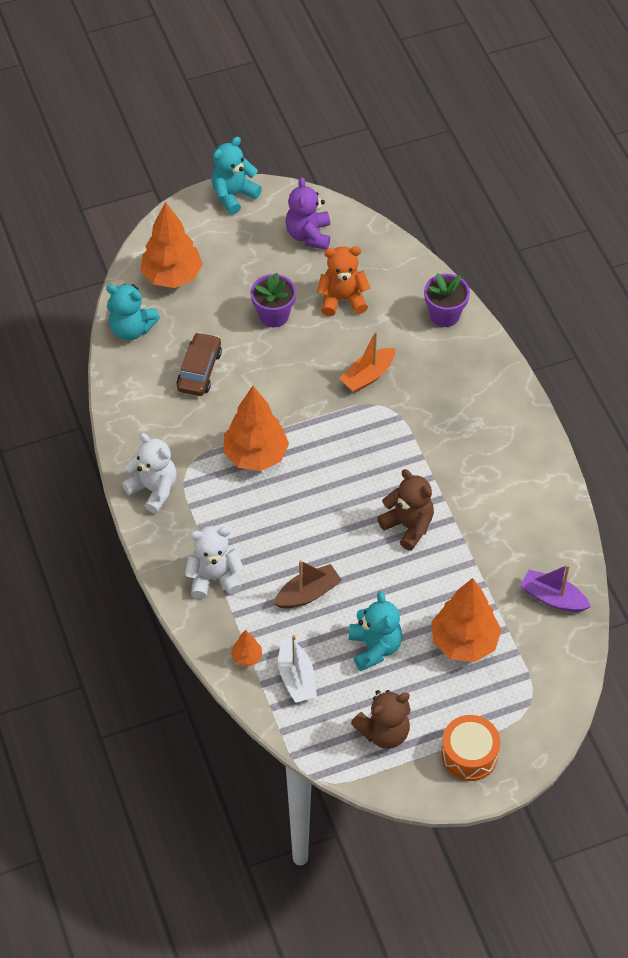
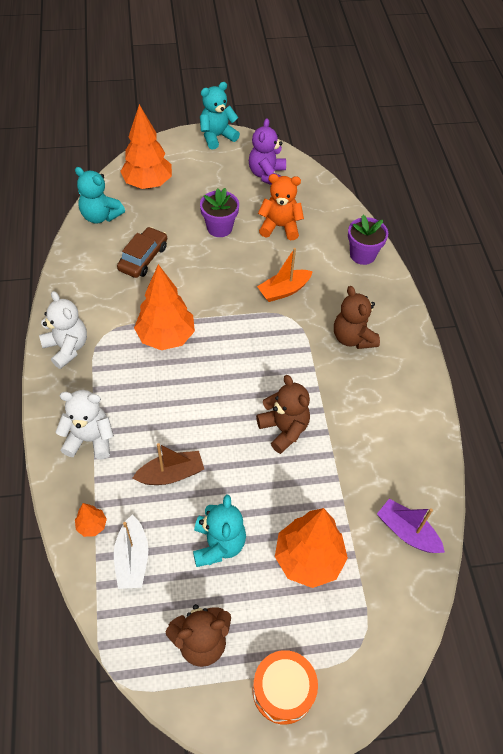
camera: 10 degrees right, 0 degrees up
(456, 414) = (353, 338): none -> brown teddy bear

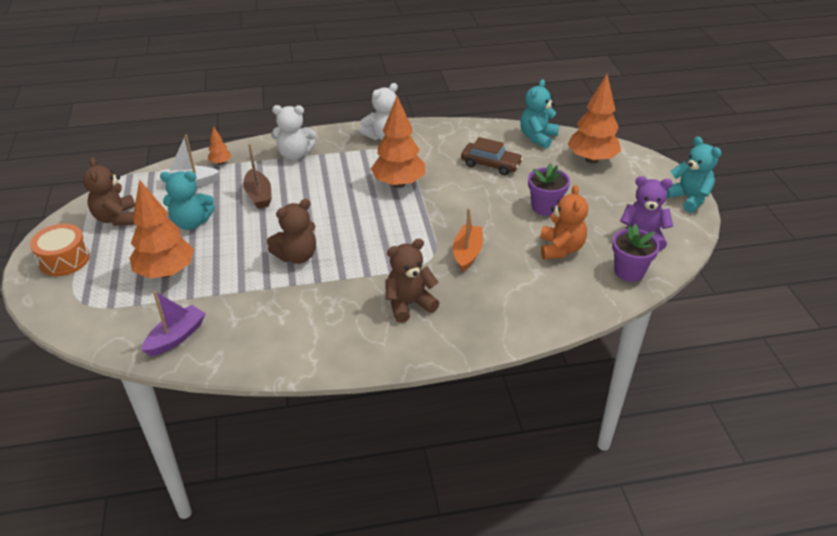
camera: 90 degrees right, 15 degrees down
(90, 439) = (295, 155): white teddy bear -> white teddy bear turned 90 degrees clockwise
(284, 290) = (467, 253): orange boat -> orange boat turned 45 degrees clockwise
(362, 255) = (535, 315): purple flower pot -> purple flower pot (629, 271)

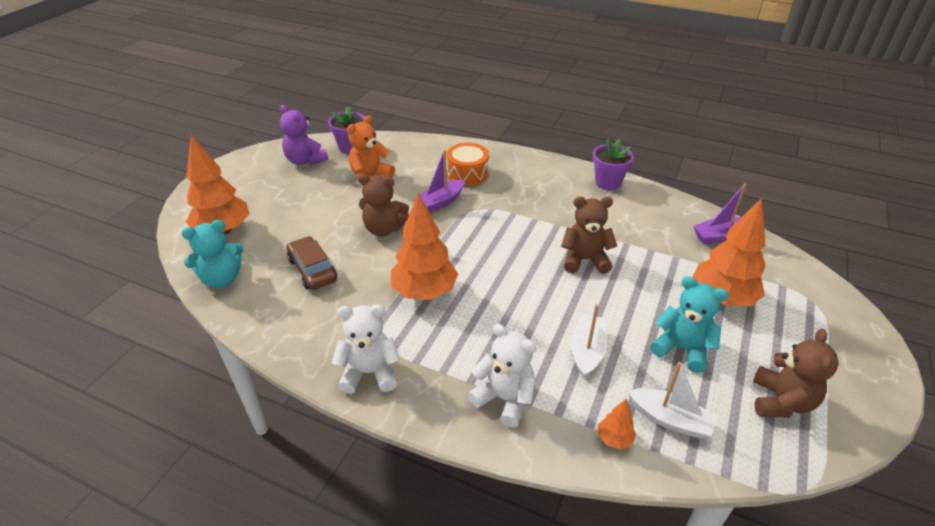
camera: 145 degrees left, 0 degrees up
(64, 260) = (845, 365): orange drum -> orange drum (467, 174)
(258, 195) = (587, 351): brown boat -> white boat
(409, 304) = (521, 188): brown teddy bear -> brown teddy bear (384, 229)
(467, 253) = (440, 202): orange boat -> purple boat
(545, 207) = (332, 209): purple flower pot -> purple flower pot (608, 182)
(688, 198) = (224, 168): turquoise teddy bear -> none

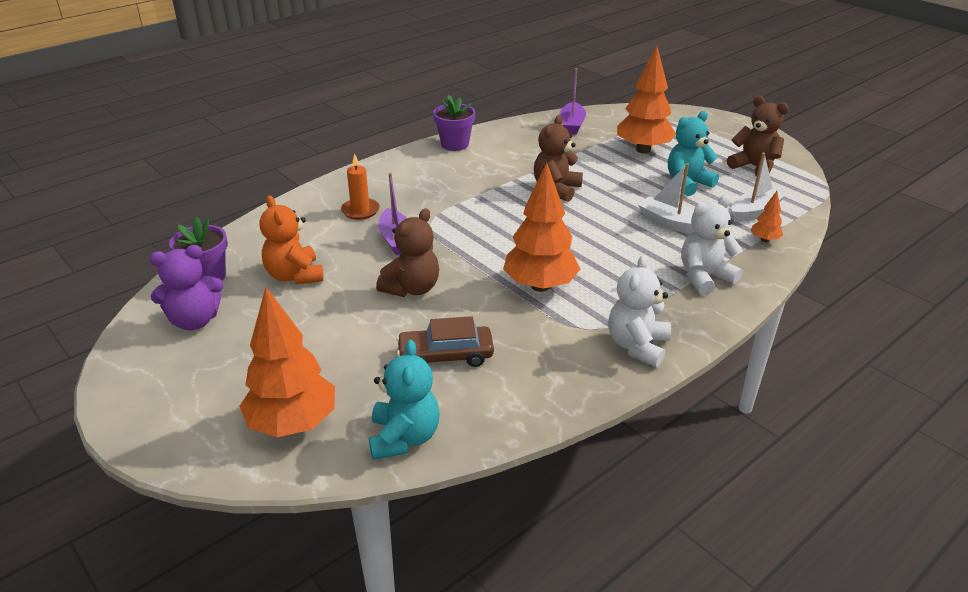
camera: 65 degrees left, 5 degrees down
(467, 174) = (360, 211): orange drum -> orange candle

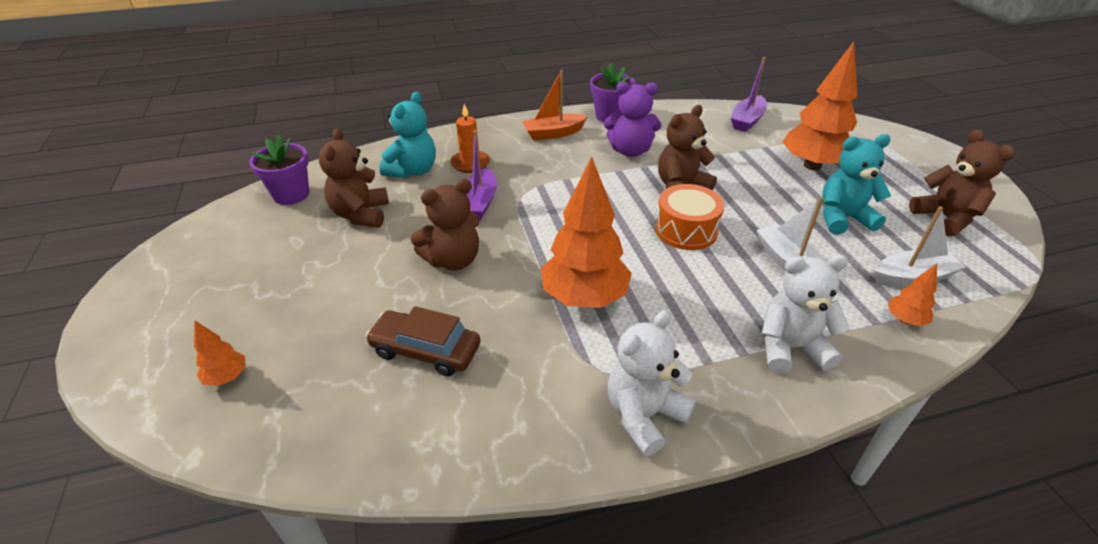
camera: 25 degrees right, 5 degrees up
(194, 321) = (245, 235): purple teddy bear -> purple teddy bear (630, 151)
(293, 424) = (227, 377): orange tree -> orange tree, size x0.45
(295, 276) = (361, 214): orange teddy bear -> brown teddy bear
(404, 437) = (309, 437): turquoise teddy bear -> turquoise teddy bear (413, 170)
(415, 169) = (553, 133): none -> orange boat
(581, 219) = (686, 230): none -> orange drum

